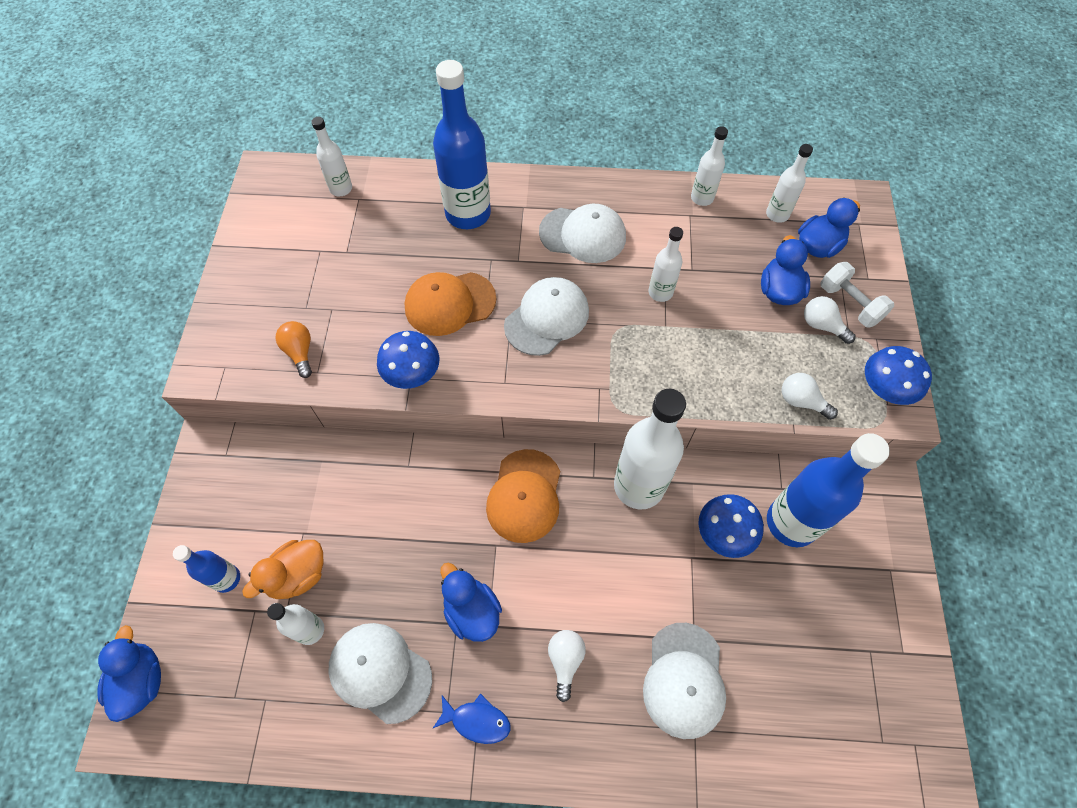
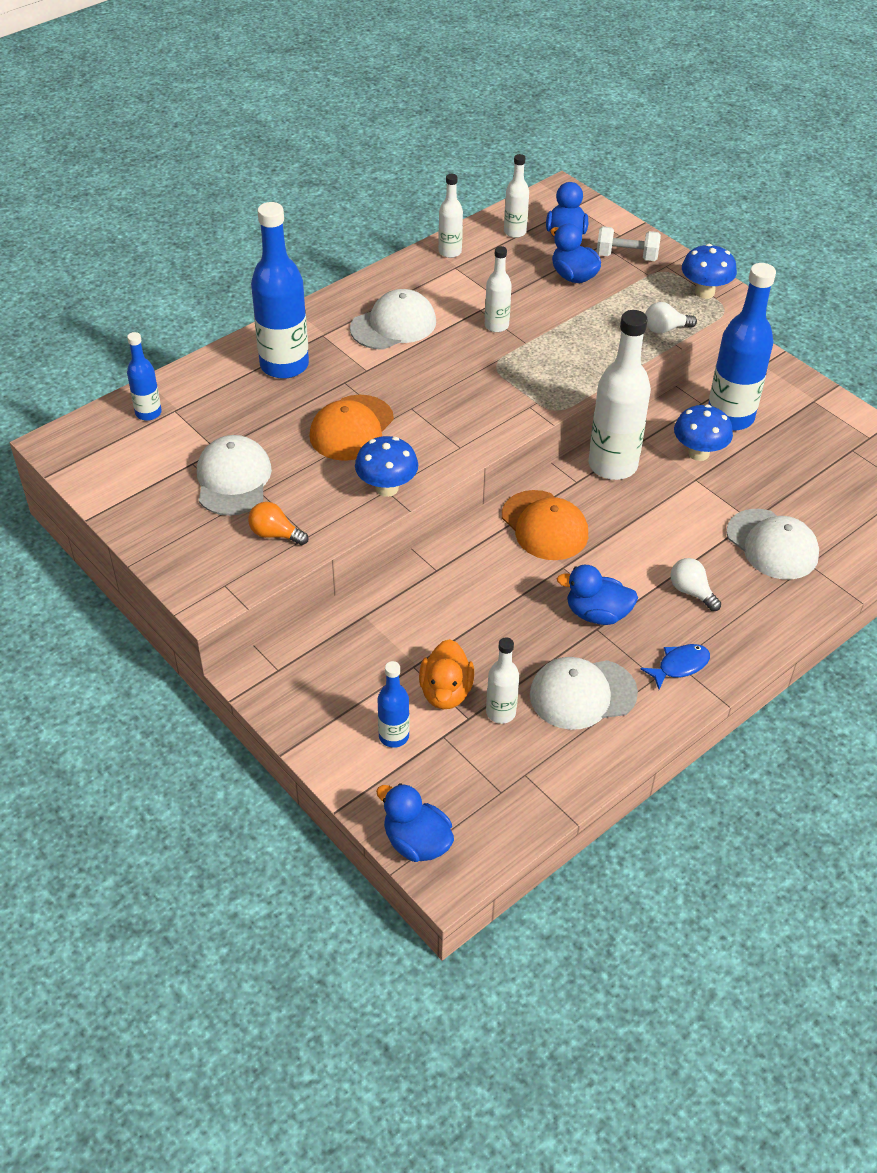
camera: 45 degrees left, 15 degrees down
(341, 189) = (148, 413): white bottle -> blue bottle
(547, 318) = (437, 391): white cap -> white cap (233, 479)
(822, 325) = (625, 279): white light bulb -> none

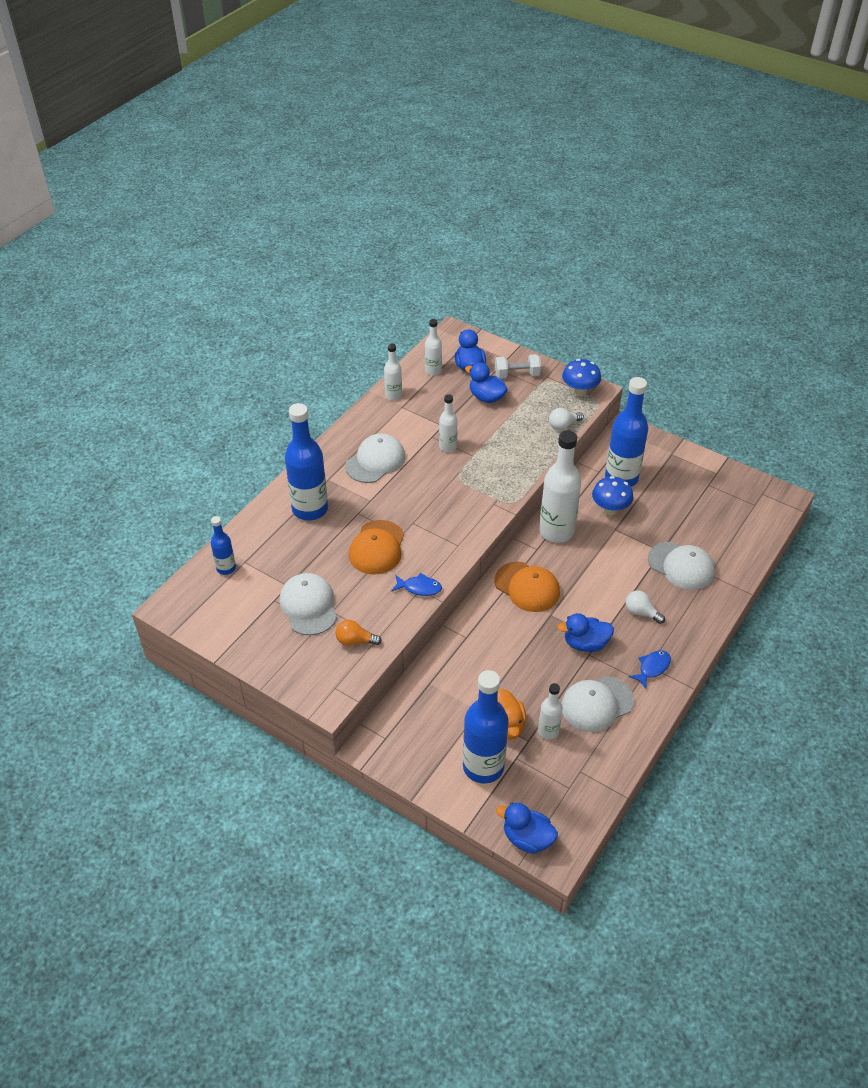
camera: 15 degrees left, 0 degrees up
(387, 488) = (419, 588): blue mushroom -> blue fish
(394, 736) = (483, 766): blue bottle -> blue bottle, size x1.93

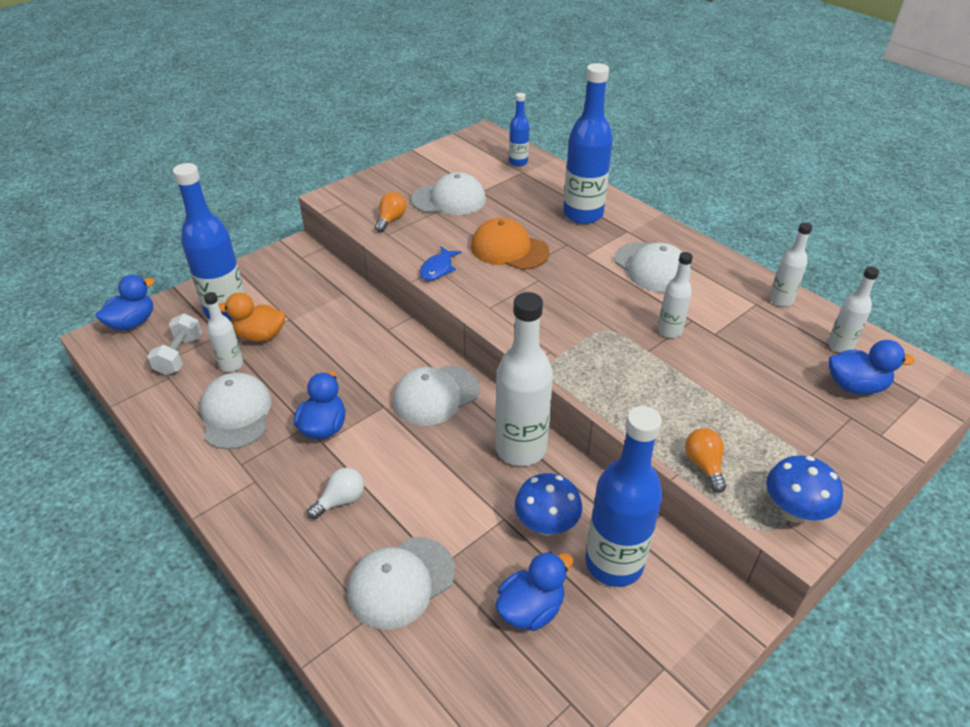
camera: 105 degrees right, 5 degrees down
(486, 397) = (777, 390): blue duck -> blue duck (531, 609)
(517, 374) = (837, 438): white dumbbell -> white dumbbell (180, 355)
(527, 587) = (436, 395): orange cap -> white cap
(563, 425) = (704, 465): white light bulb -> orange light bulb
(652, 668) = (250, 483): blue fish -> none

